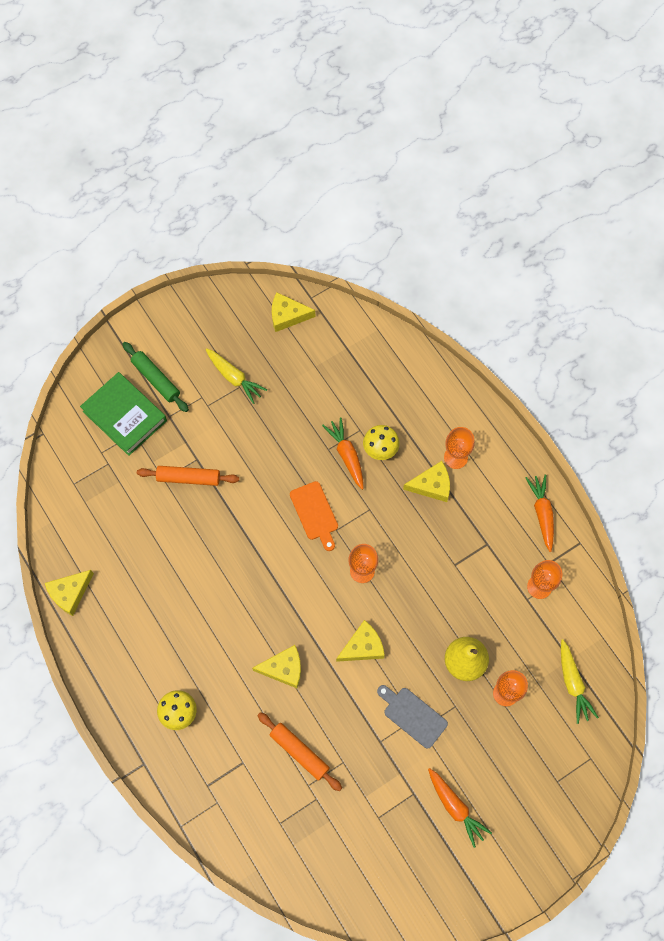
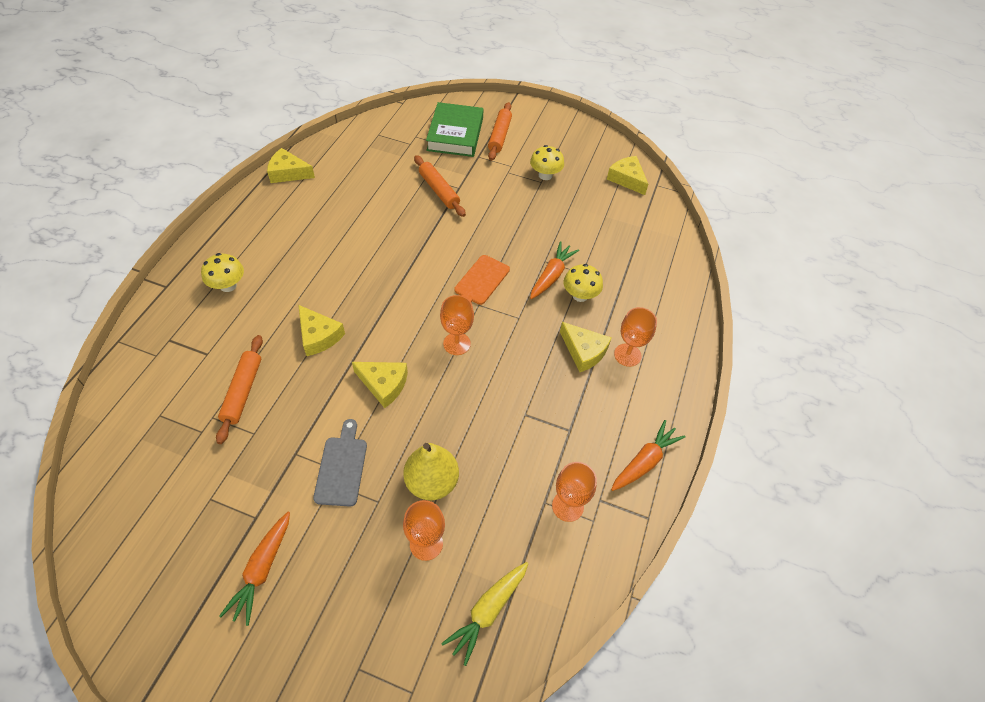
camera: 50 degrees right, 15 degrees down
(156, 379) = (499, 136): green rolling pin -> orange rolling pin
(234, 378) = (545, 175): yellow carrot -> yellow mushroom

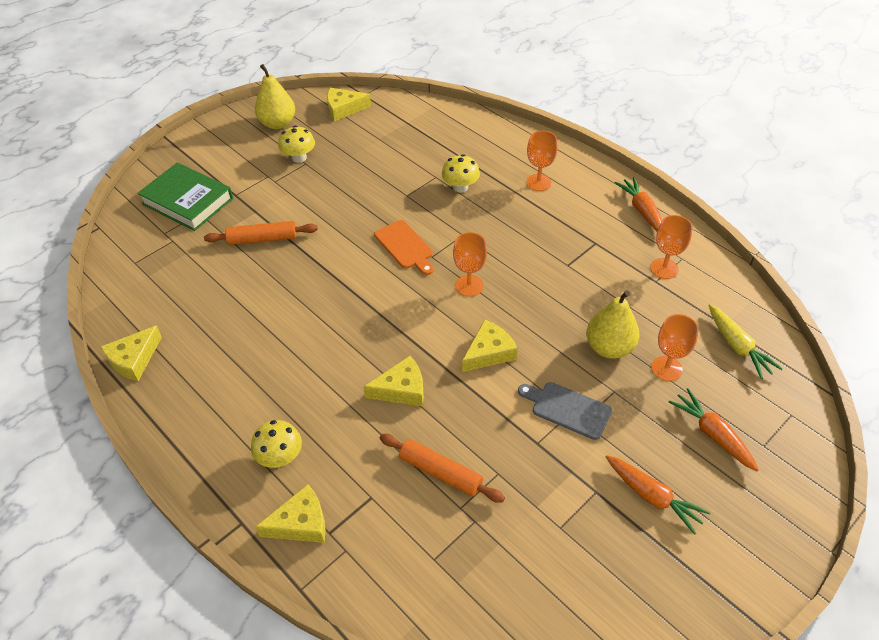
camera: 60 degrees left, 5 degrees down
(499, 136) = (218, 170): orange rolling pin -> none
(551, 275) = (427, 197): orange carrot -> orange carrot (712, 434)
(577, 147) = (278, 123): none -> yellow pear
(584, 351) = (521, 206): yellow cheese -> yellow cheese (301, 523)

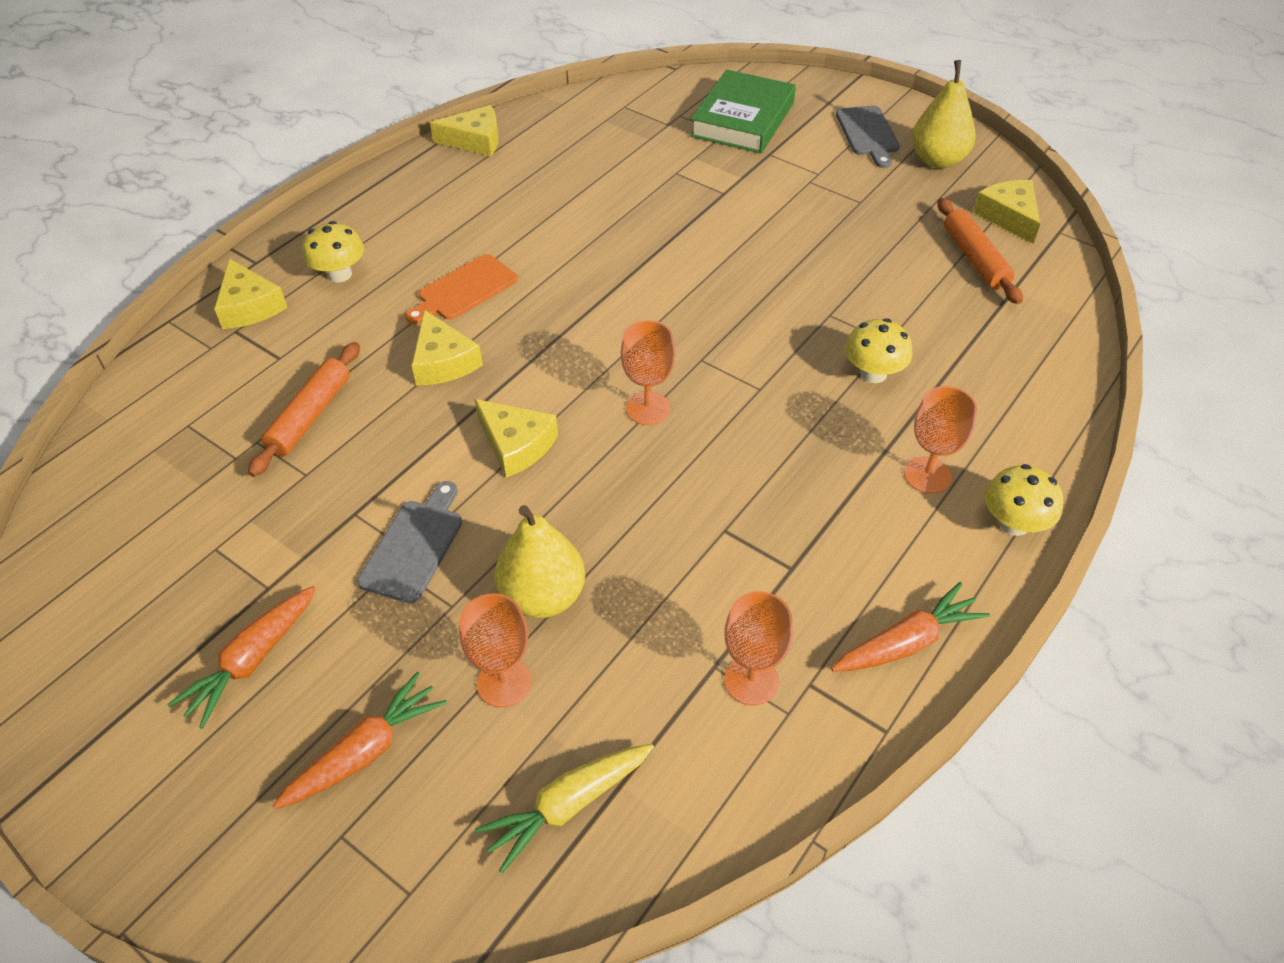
camera: 80 degrees right, 0 degrees up
(134, 360) = (475, 141): yellow cheese -> yellow cheese turned 150 degrees clockwise
(235, 146) = (868, 134): none -> grey cutting board
(262, 239) = (691, 193): orange rolling pin -> orange rolling pin (975, 259)
(299, 157) = (870, 193): yellow mushroom -> yellow mushroom (1014, 523)
(405, 246) = (714, 328): orange cutting board -> orange cutting board (464, 290)

